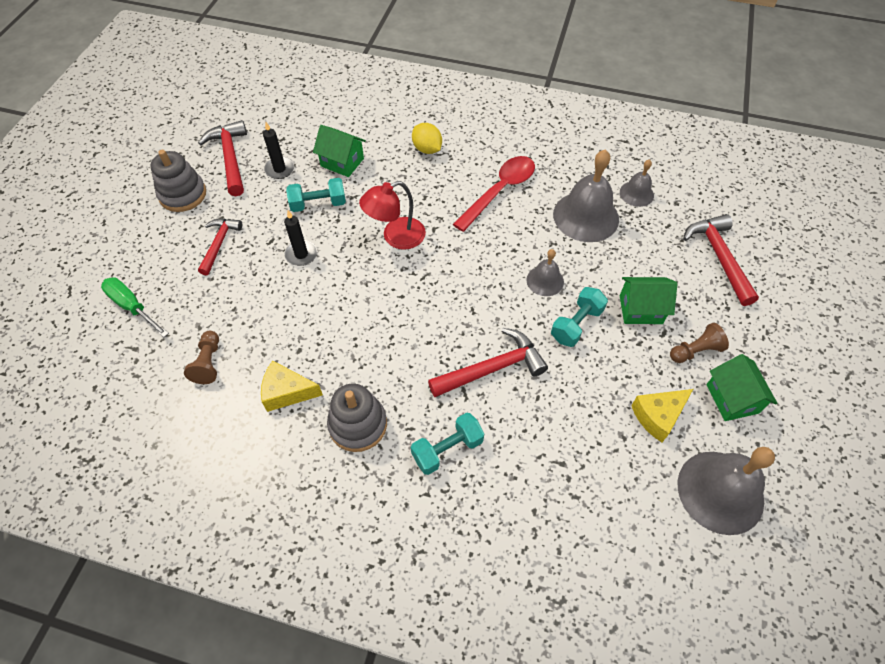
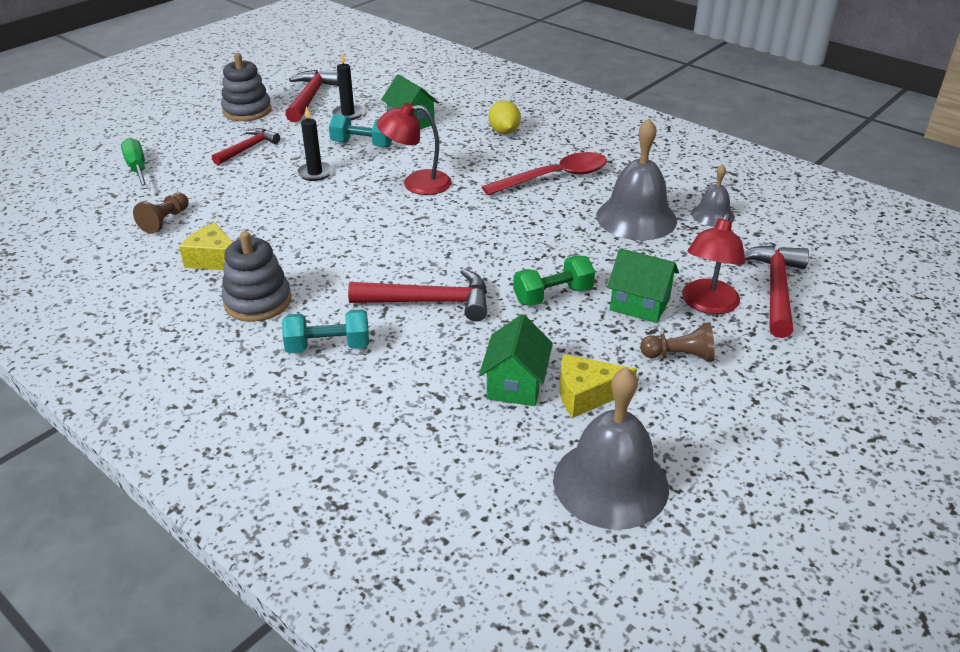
camera: 25 degrees right, 20 degrees down
(545, 280) = (546, 253): grey bell -> none
(576, 324) = (552, 295): turquoise dumbbell -> green dumbbell
(685, 291) = (707, 305): none -> red lamp
(732, 398) = (693, 409): green house -> green house (515, 384)

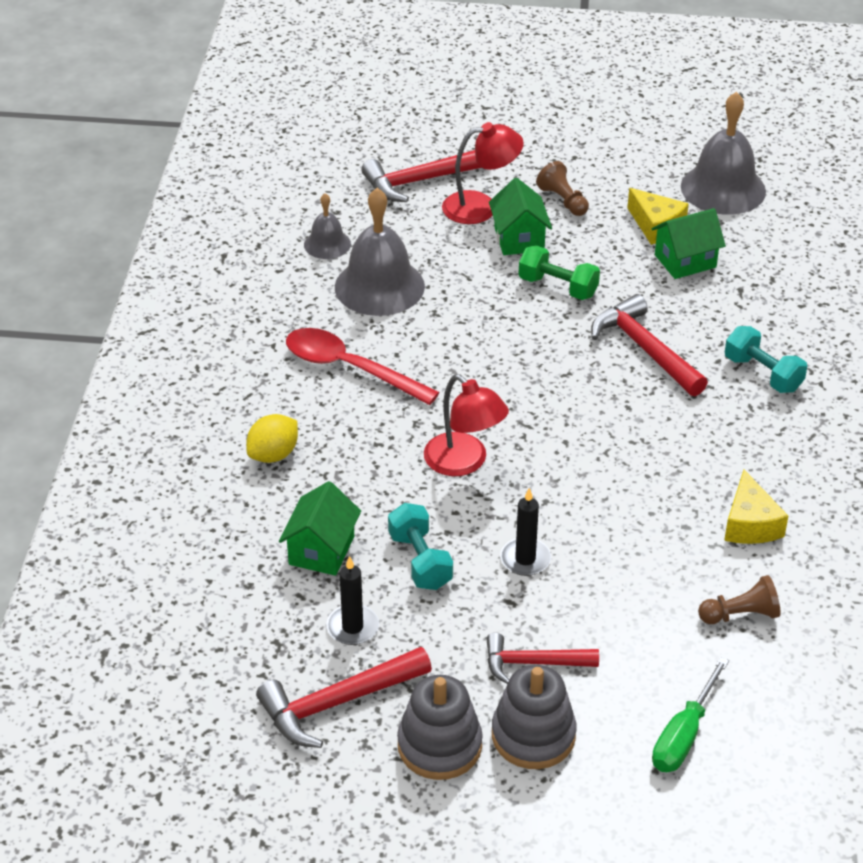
camera: 125 degrees left, 5 degrees up
(258, 301) = (765, 451): grey stacking toy -> grey stacking toy (533, 735)

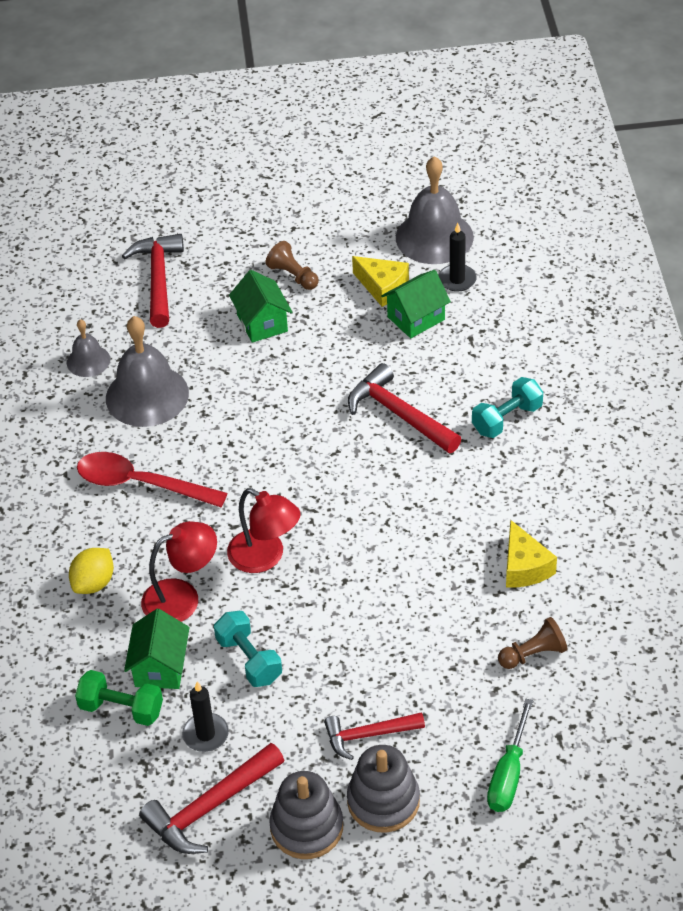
camera: 10 degrees left, 5 degrees up
(420, 181) = (158, 279): red hammer -> red hammer turned 120 degrees clockwise
(481, 206) = (220, 296): red lamp -> red lamp (182, 597)
(525, 559) = (339, 639): black candle -> black candle (457, 280)
(558, 287) = (308, 366): green dumbbell -> green dumbbell (121, 709)
(763, 374) = (507, 419): turquoise dumbbell -> turquoise dumbbell turned 75 degrees counterclockwise

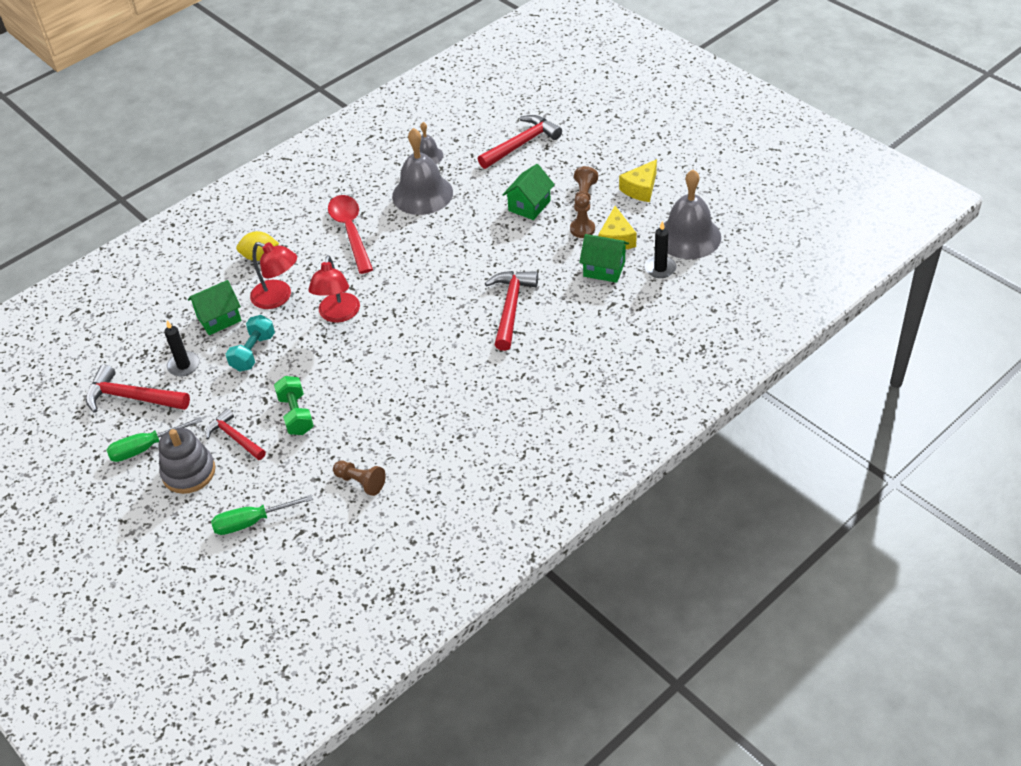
camera: 55 degrees right, 0 degrees up
(121, 709) = (177, 320): green dumbbell -> green dumbbell (296, 415)
(306, 827) = (145, 448): grey stacking toy -> green screwdriver
(341, 303) = (582, 229): none -> brown pawn
(507, 419) = (556, 360): turquoise dumbbell -> none
(524, 567) = (432, 438): yellow cheese -> yellow cheese (640, 189)

